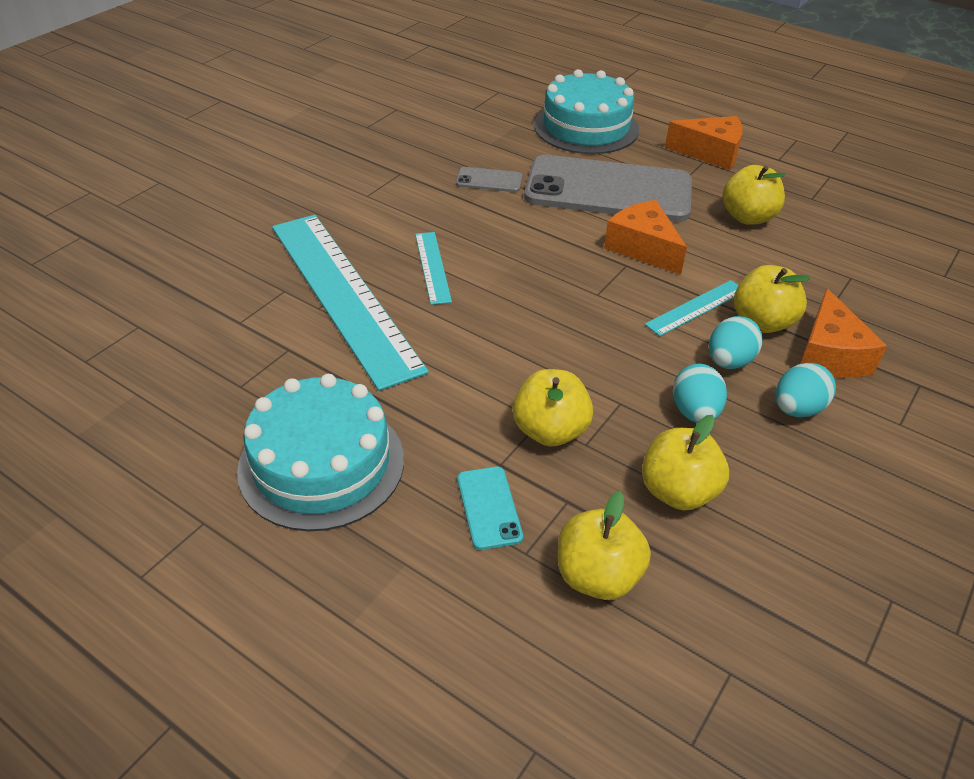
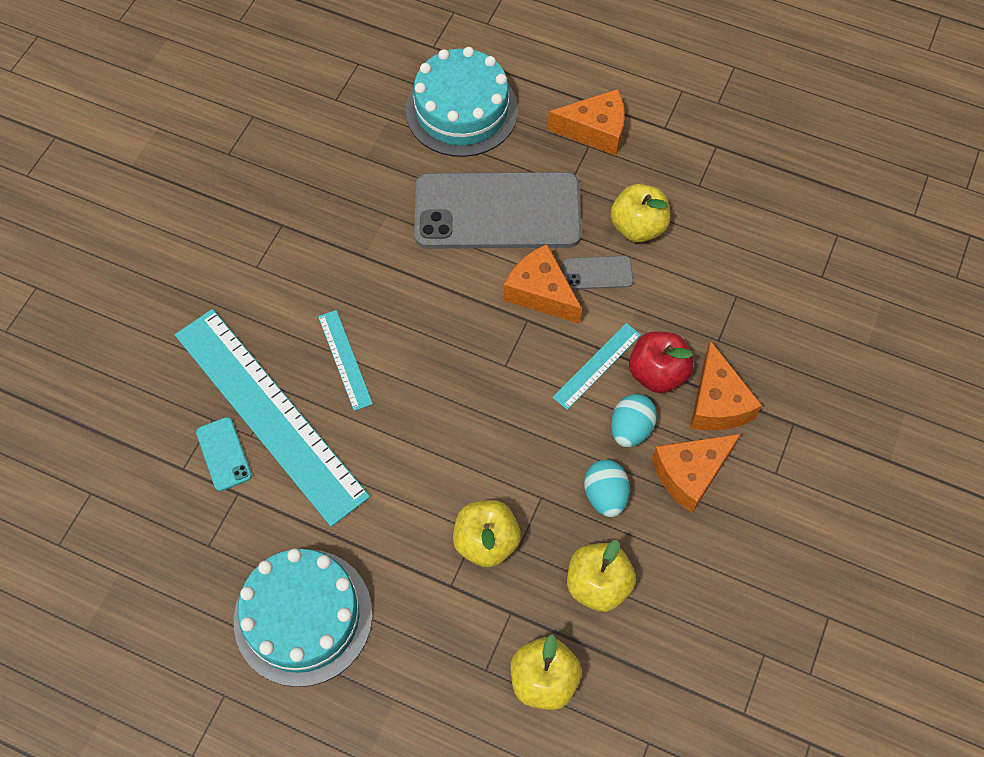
camera: 10 degrees left, 20 degrees up
(489, 180) = (375, 219): grey phone -> grey phone (598, 273)
(489, 507) = (449, 632): turquoise phone -> turquoise phone (224, 454)
(762, 322) = (657, 373): yellow apple -> red apple
(797, 409) = (690, 474): turquoise egg -> orange cheese

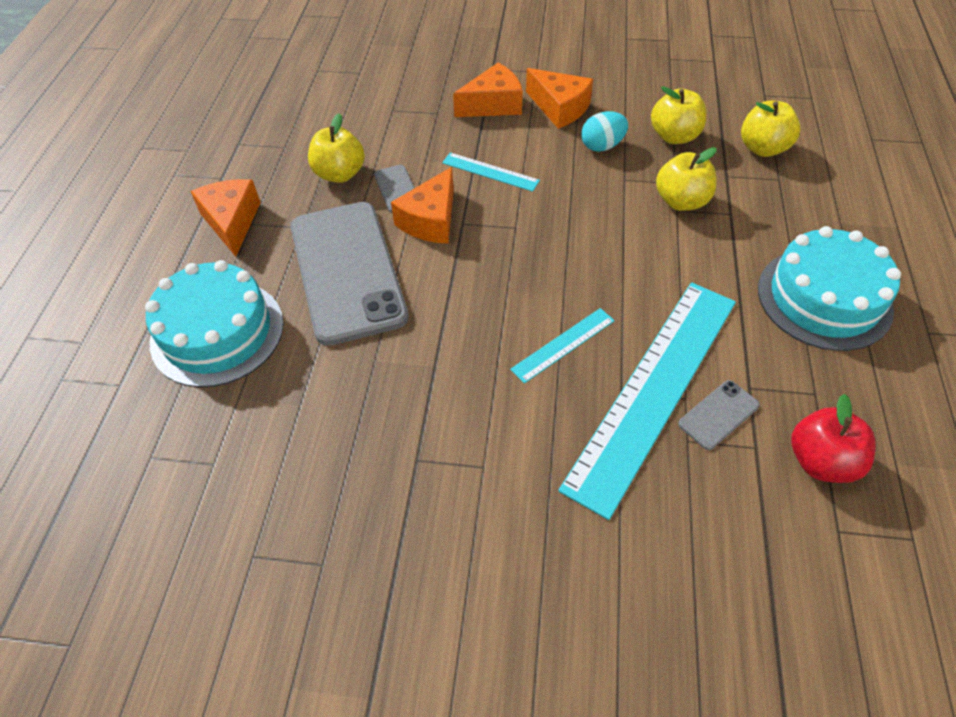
camera: 105 degrees left, 10 degrees down
(224, 454) = (718, 415): turquoise phone -> grey phone
(630, 429) = (538, 143): turquoise egg -> none
(657, 373) = (482, 138): red apple -> red apple (820, 461)

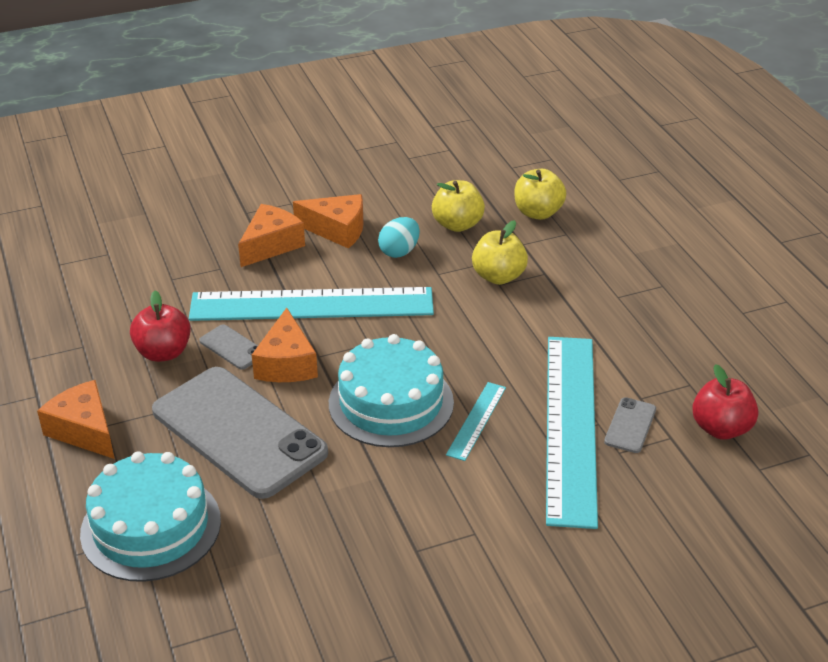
camera: 30 degrees left, 15 degrees down
(340, 174) = (163, 352): yellow apple -> red apple
(490, 172) = (312, 304): turquoise ruler -> turquoise ruler, size x2.34
(824, 298) = (655, 314): turquoise cake -> turquoise cake (391, 403)

